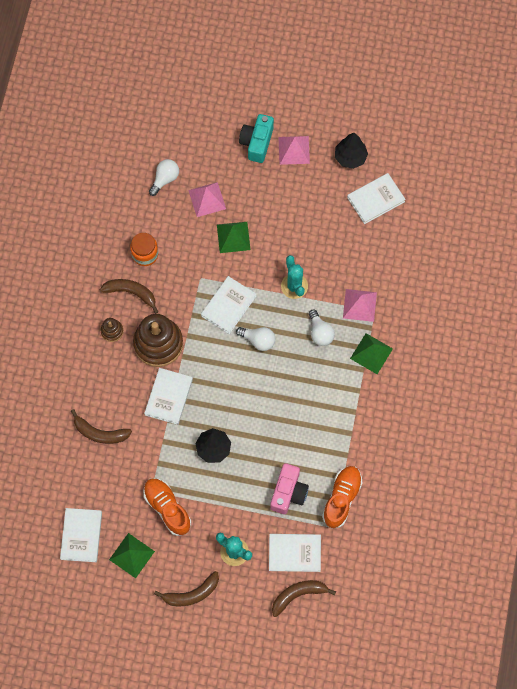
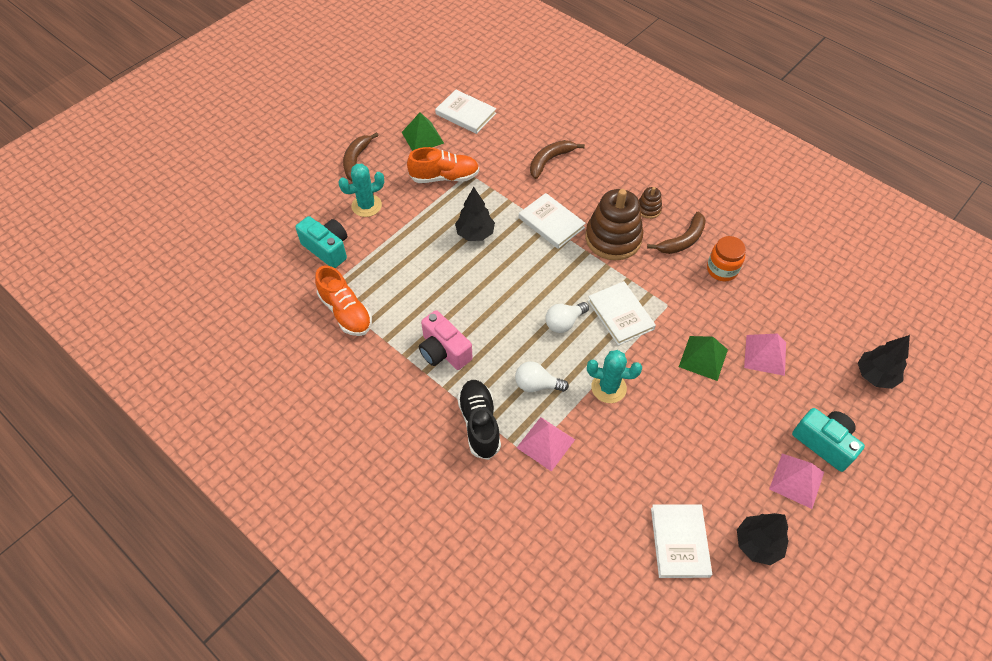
camera: 120 degrees right, 15 degrees down
(165, 179) = (810, 327): white light bulb -> none
(184, 128) = (875, 375): none -> black tree
(288, 492) = (387, 271): pink camera -> pink camera (444, 351)
(294, 553) = (327, 249): white book -> turquoise camera
(298, 595) = (288, 233): brown banana -> none
(371, 353) = (479, 423): green pyramid -> black shoe

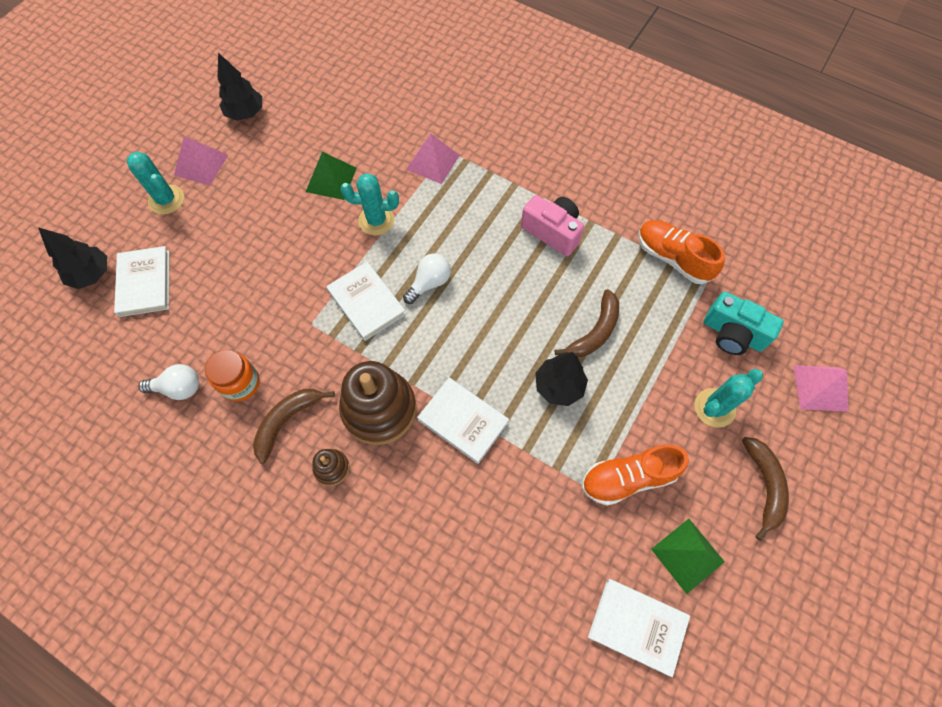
camera: 170 degrees right, 10 degrees up
(479, 423) = (498, 169): black shoe -> none
(537, 385) = (449, 212): white light bulb -> white light bulb (179, 388)
(550, 160) = (481, 539): brown banana -> brown banana (595, 332)
(680, 542) = (311, 106): white book -> white book (144, 283)
(703, 358) = (275, 266): green pyramid -> green pyramid (331, 179)
(765, 355) = (207, 280): pink pyramid -> pink pyramid (820, 388)
(824, 443) = (166, 200): turquoise camera -> turquoise cactus

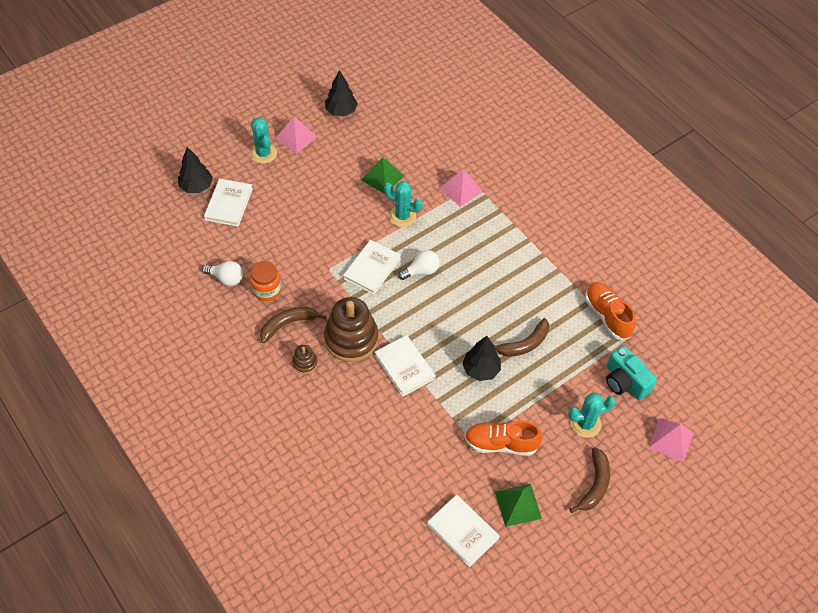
camera: 20 degrees right, 10 degrees down
(366, 302) = (372, 268): white book -> white book turned 45 degrees clockwise
(552, 232) = (526, 267): pink camera -> none

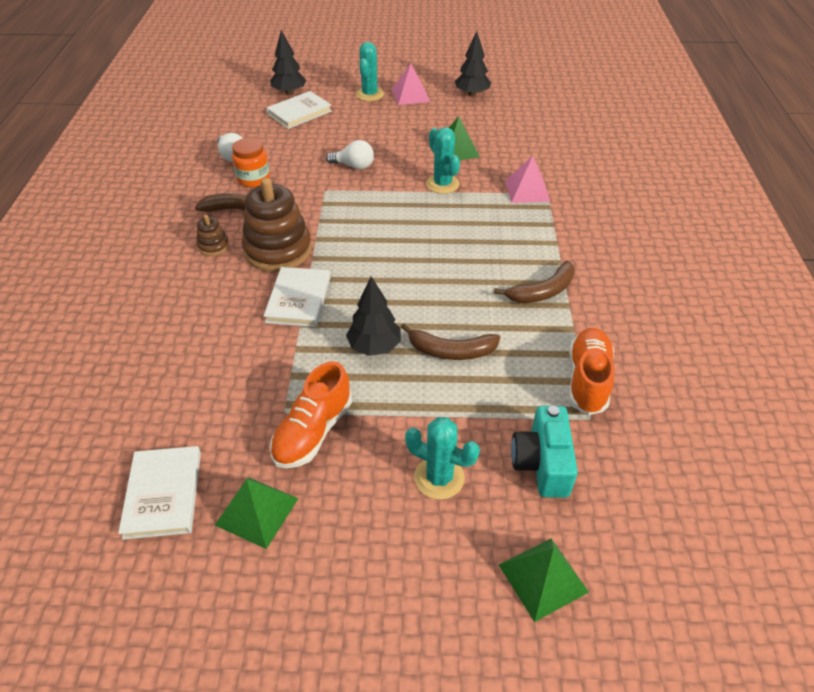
camera: 40 degrees right, 10 degrees down
(372, 268) = (365, 208): white book -> none
(421, 271) = (411, 232): white light bulb -> white light bulb (354, 166)
(500, 443) = (313, 431): orange shoe -> orange shoe turned 105 degrees counterclockwise
(594, 485) = (376, 558): brown banana -> brown banana (542, 291)
(671, 440) = (543, 578): pink pyramid -> green pyramid

